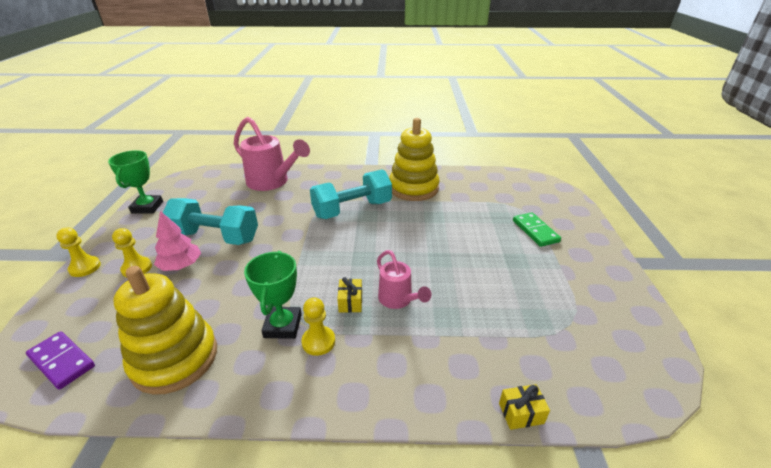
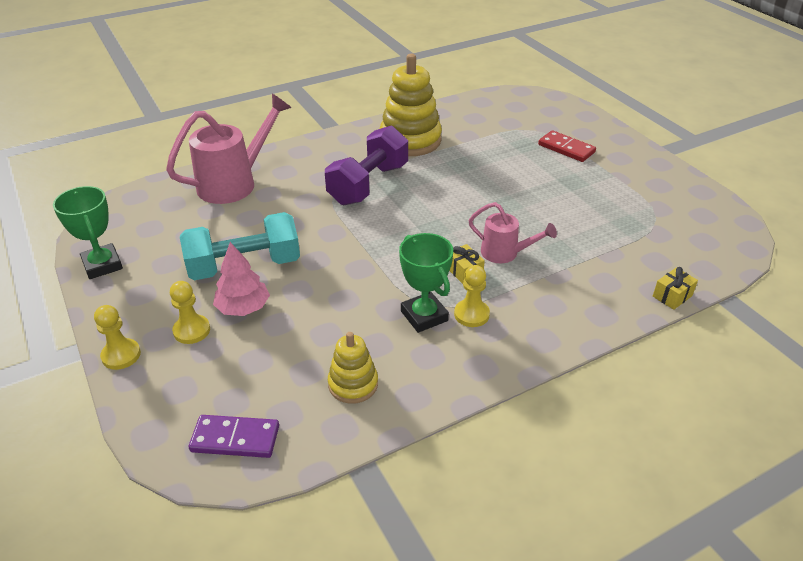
camera: 30 degrees left, 5 degrees up
(175, 358) = (353, 384): yellow stacking toy -> yellow stacking toy, size x0.54
(272, 182) = (234, 183): pink watering can -> pink watering can turned 45 degrees counterclockwise
(352, 209) = (368, 184): turquoise dumbbell -> purple dumbbell
(535, 231) = (566, 148): green domino -> red domino

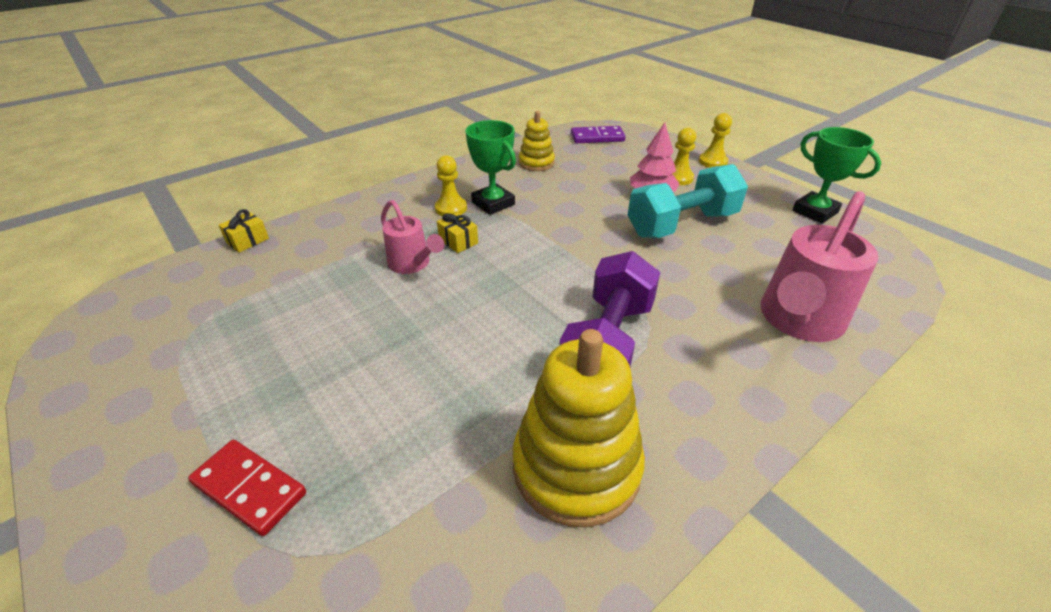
camera: 170 degrees right, 0 degrees up
(505, 253) = (412, 264): pink watering can -> pink watering can turned 150 degrees counterclockwise

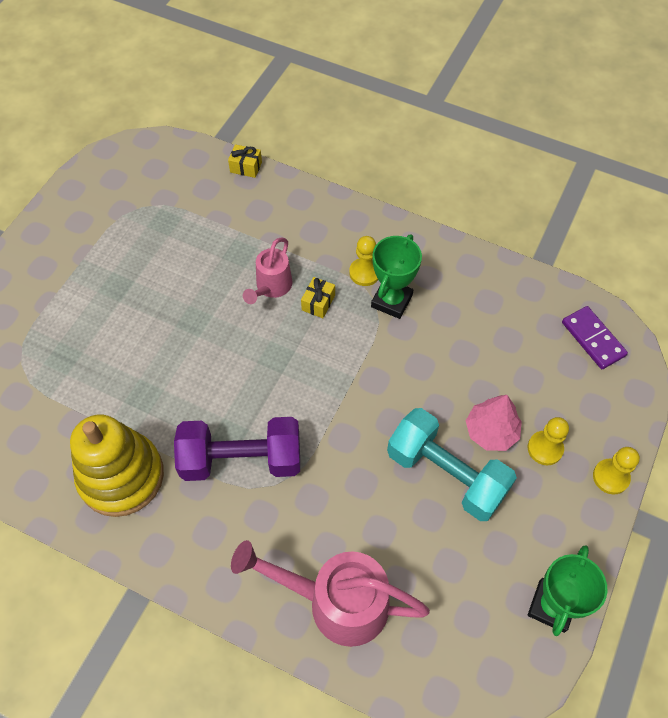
camera: 65 degrees right, 20 degrees up
(249, 488) = (49, 317): red domino -> none
(536, 163) = (492, 304): yellow stacking toy -> none

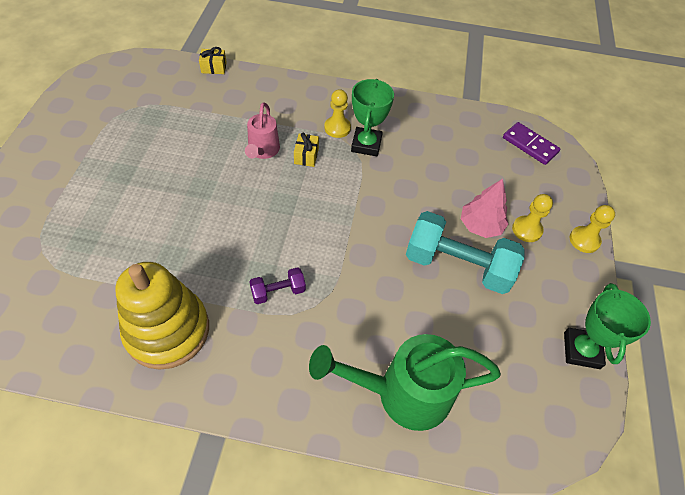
camera: 20 degrees left, 5 degrees down
(241, 459) = (278, 291): purple dumbbell -> purple dumbbell, size x0.47
(337, 602) = (403, 393): pink watering can -> green watering can

